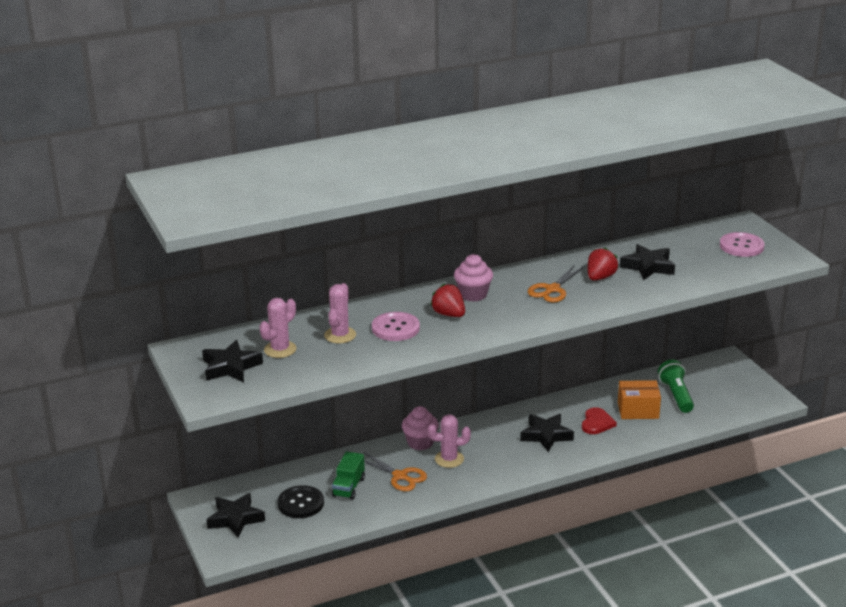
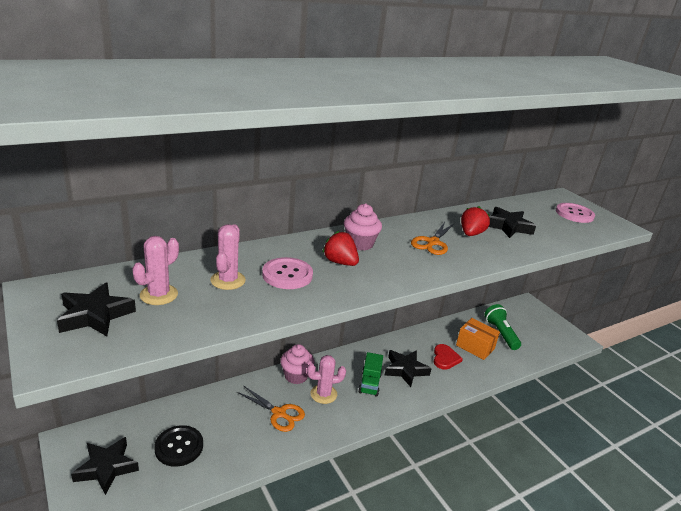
camera: 10 degrees left, 0 degrees up
(348, 487) = (229, 426): green truck -> green truck (370, 383)
(638, 410) = (475, 347): orange box -> orange box turned 45 degrees clockwise

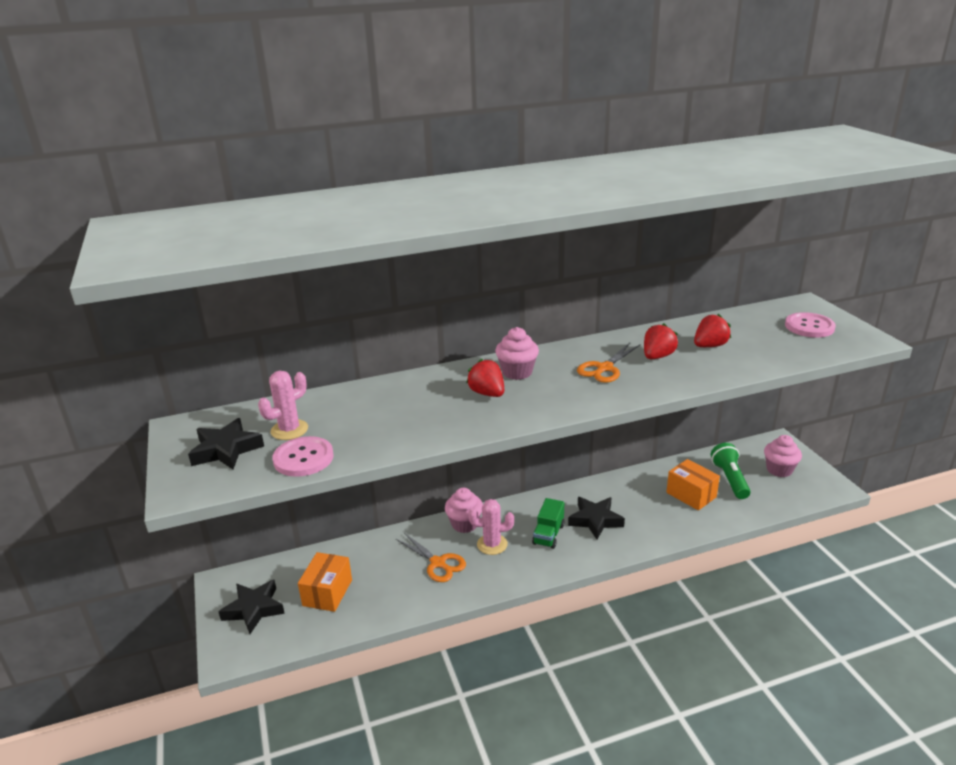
camera: 15 degrees right, 0 degrees up
(179, 447) = (327, 592): black button -> orange box
(228, 280) = (361, 415): pink cactus -> none
(287, 275) = (425, 408): pink button -> pink button (303, 458)
(445, 358) = (648, 507): red heart -> none
(508, 226) = (709, 346): black star -> red strawberry
(534, 325) = (779, 470): none -> pink cupcake

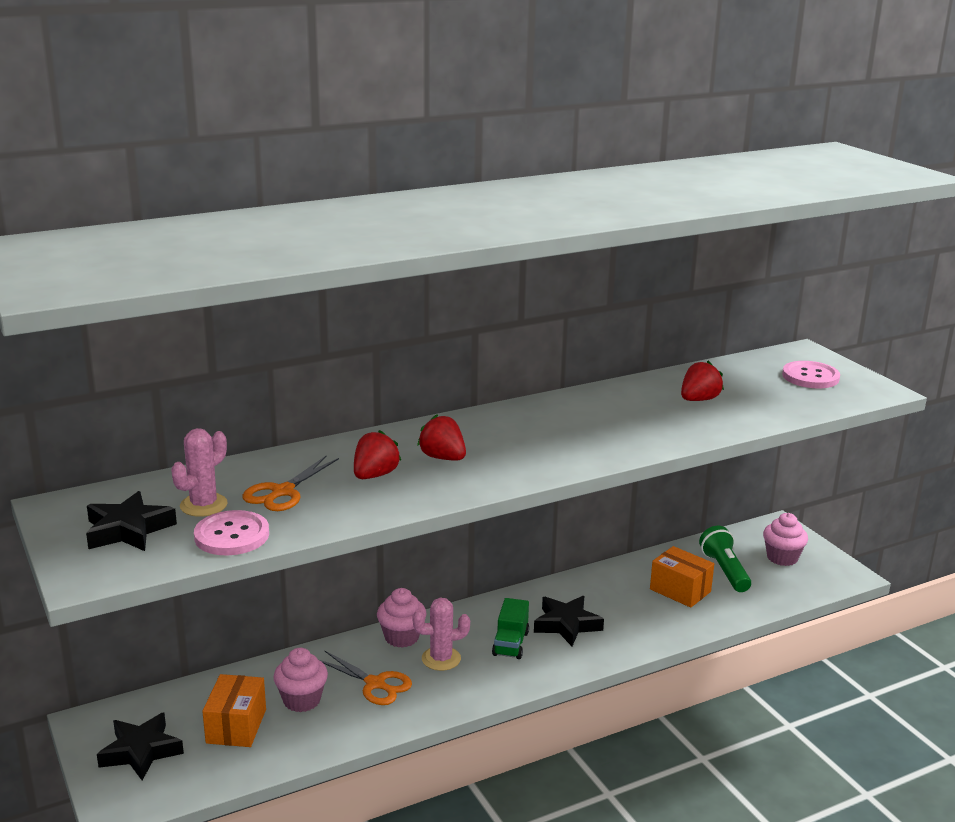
camera: 10 degrees left, 5 degrees down
(517, 372) = (474, 434): pink cupcake -> pink cupcake (302, 700)
(605, 368) = (579, 427): orange scissors -> orange scissors (283, 492)
(657, 356) = (639, 412): red strawberry -> red strawberry (375, 475)

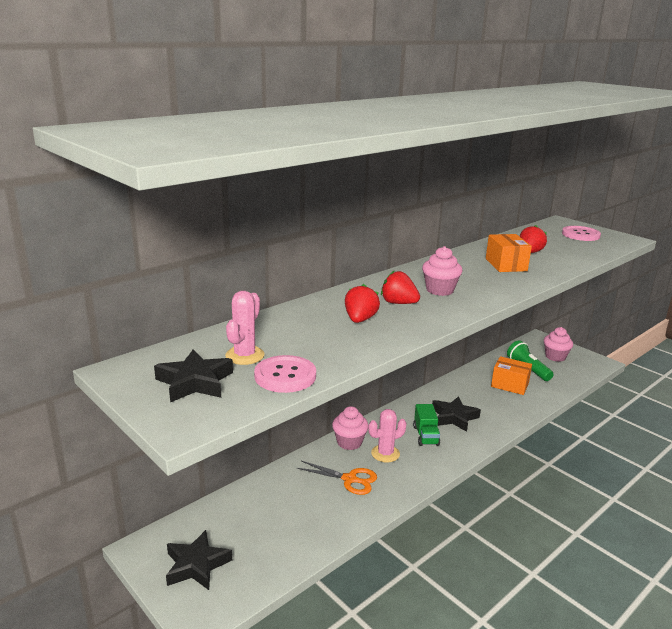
camera: 15 degrees left, 0 degrees up
(236, 726) = (263, 530): orange box -> orange box (506, 265)
(283, 492) = (300, 339): orange scissors -> none
(302, 700) = (303, 501): pink cupcake -> pink cupcake (440, 290)

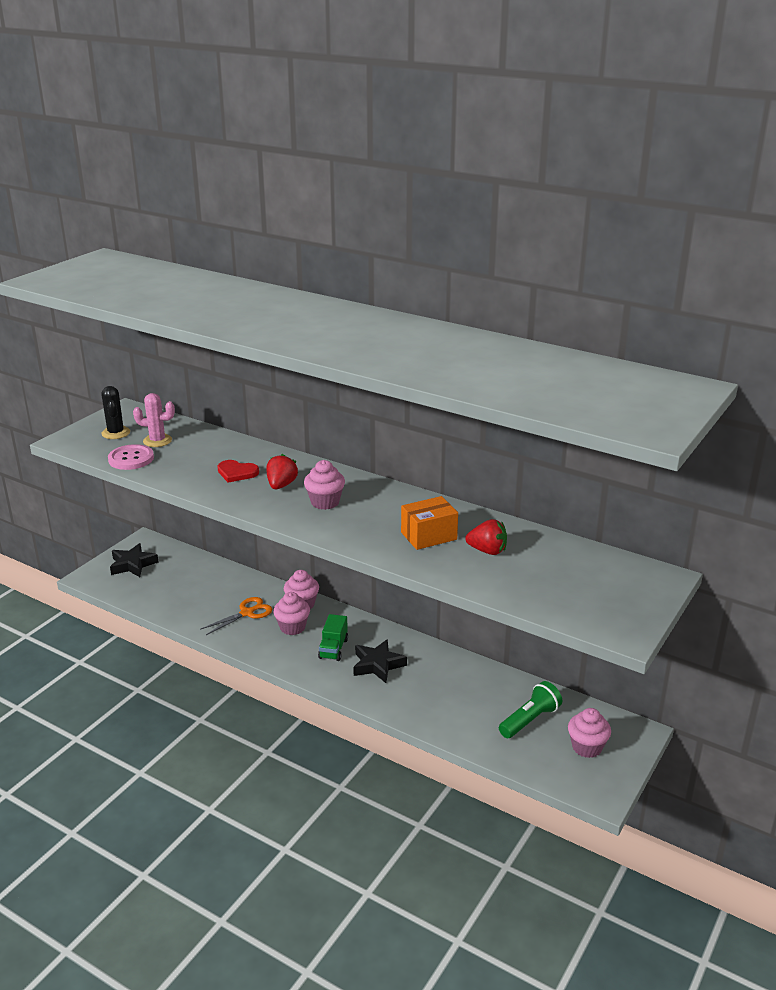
camera: 75 degrees right, 5 degrees up
(195, 382) = (116, 433): black star -> black cactus
(349, 479) = (247, 613): orange scissors -> orange scissors turned 135 degrees counterclockwise
(360, 320) = (237, 473): red strawberry -> red heart
(385, 453) = (292, 627): pink cactus -> pink cupcake
(426, 436) = (333, 649): green truck -> green truck turned 60 degrees counterclockwise
(509, 385) = (476, 704): orange box -> none
(580, 235) = (606, 591): pink button -> none

